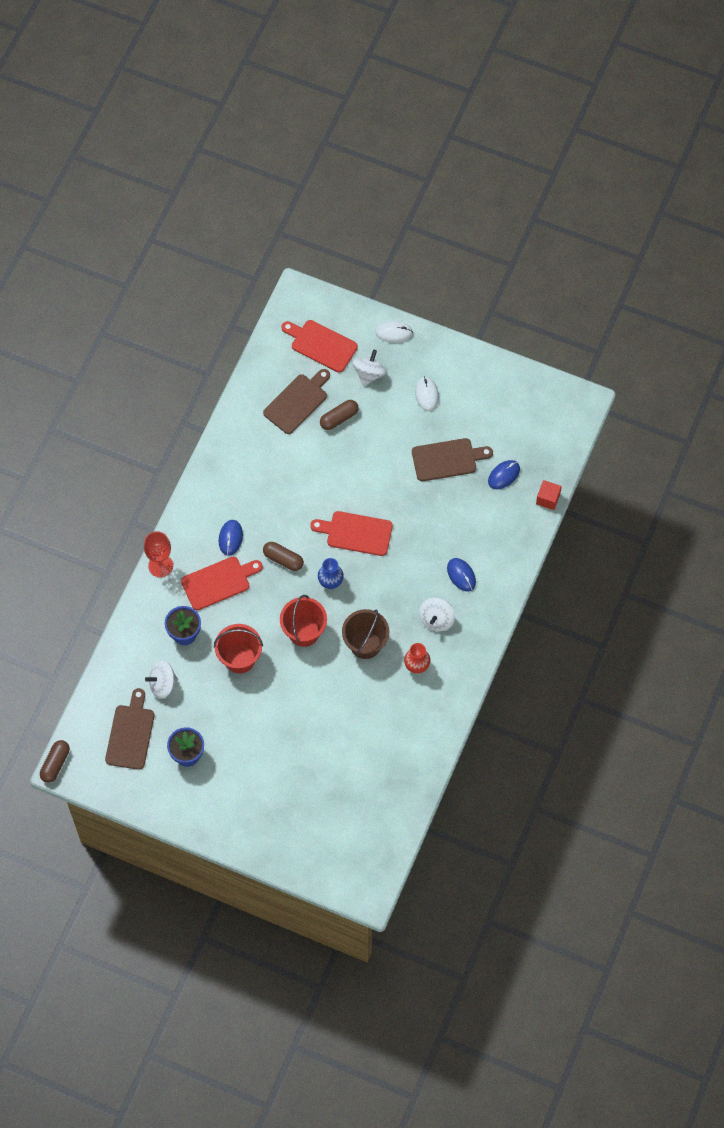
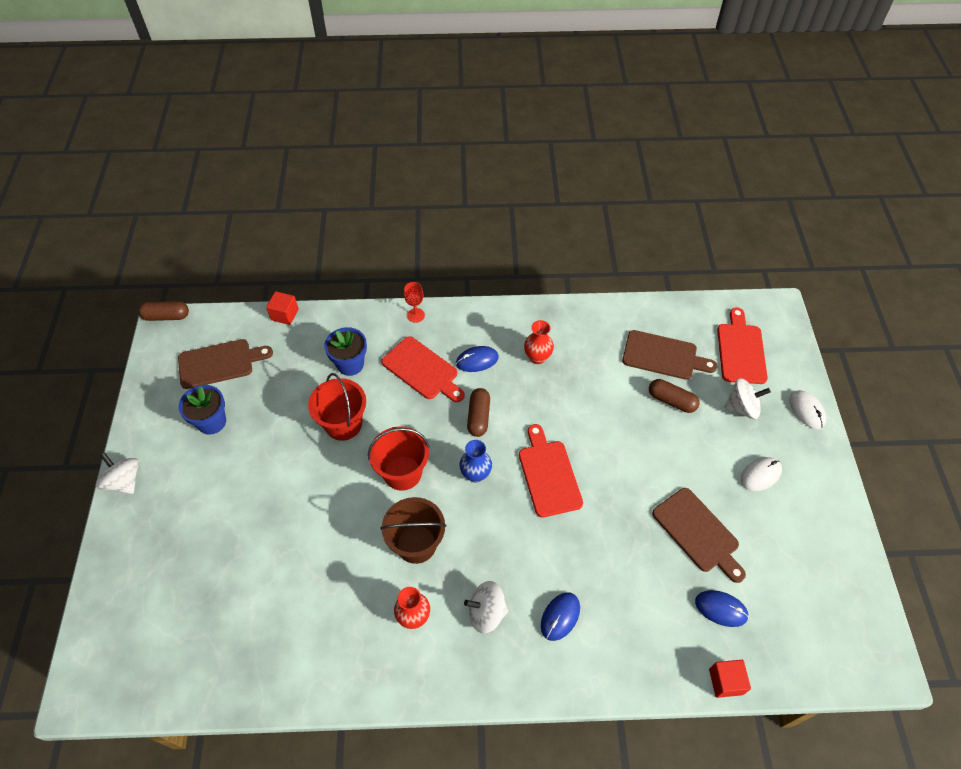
camera: 65 degrees right, 10 degrees down
(104, 668) = (284, 314): none -> red cube
(160, 565) = (416, 315): red goblet -> red goblet, size x0.65
(162, 684) = (285, 368): white spinning top -> white spinning top (124, 481)
(251, 492) = (537, 357): none -> red vase

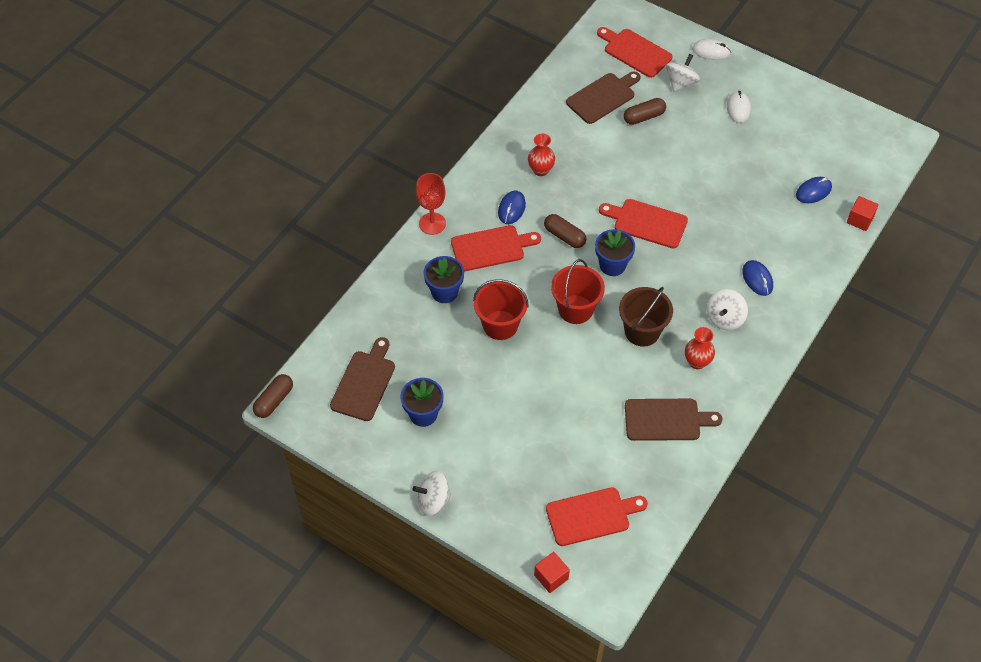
camera: 55 degrees left, 0 degrees up
(173, 622) = (591, 516): none -> red cutting board
(284, 314) = (351, 312): red cube -> red cube (551, 577)
(416, 315) = (432, 223): red goblet -> red goblet, size x1.54
(475, 474) = (612, 265): blue vase -> blue flower pot
(698, 533) = (754, 169): brown cutting board -> brown cutting board (666, 420)

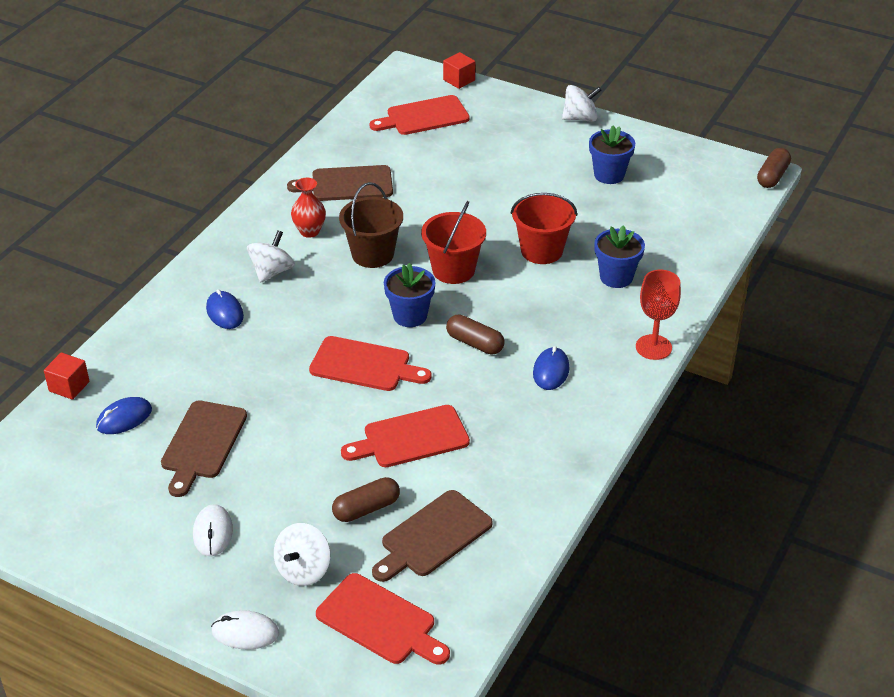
camera: 175 degrees right, 15 degrees down
(364, 382) = (681, 195): brown cutting board -> brown cutting board (202, 444)
(491, 248) = (569, 325): red cutting board -> red cutting board (411, 438)
(540, 170) = (518, 421): red vase -> none

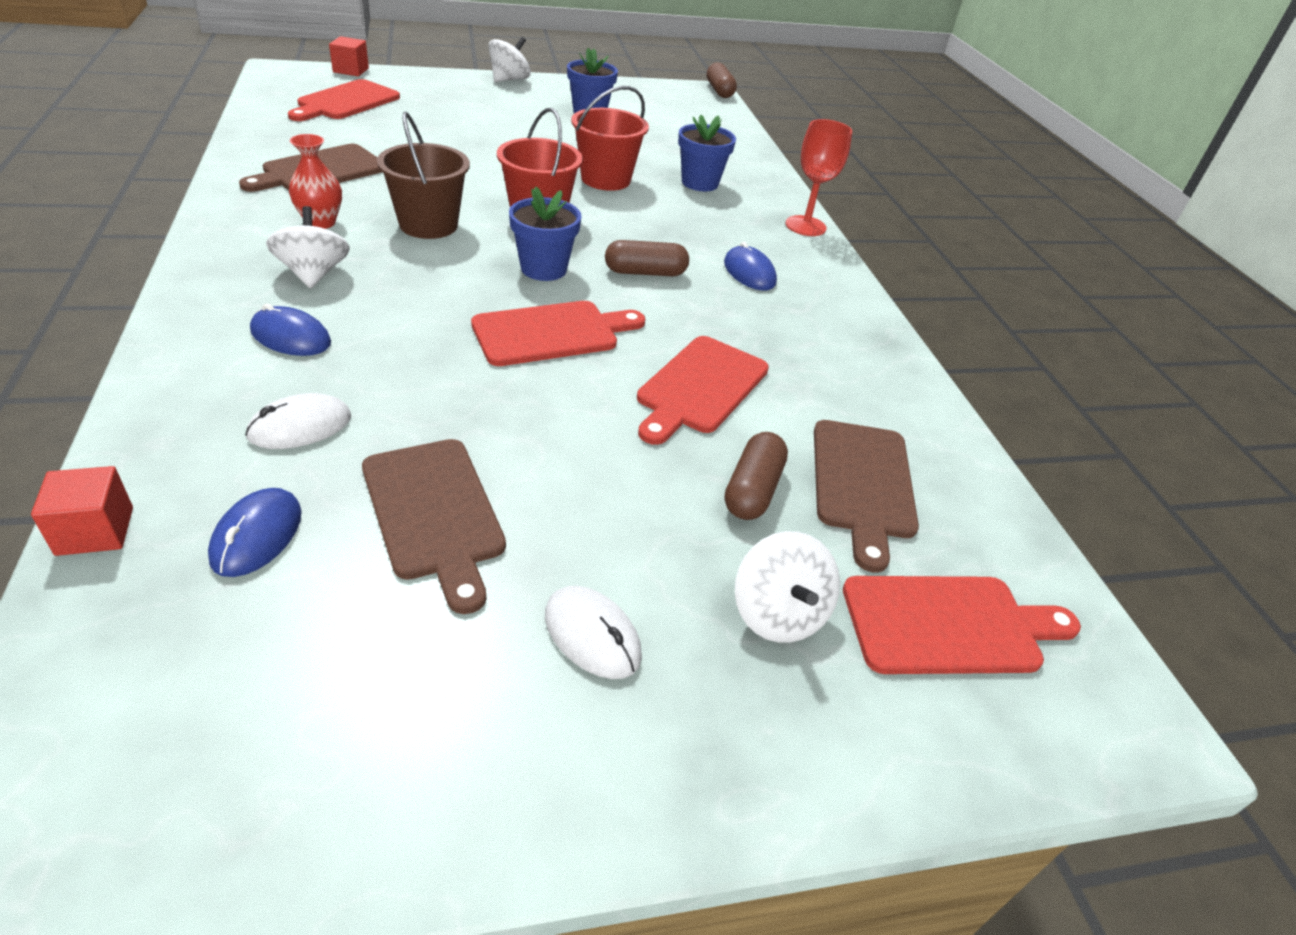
camera: 45 degrees left, 0 degrees up
(245, 632) = (818, 765): white mouse -> white mouse (300, 426)

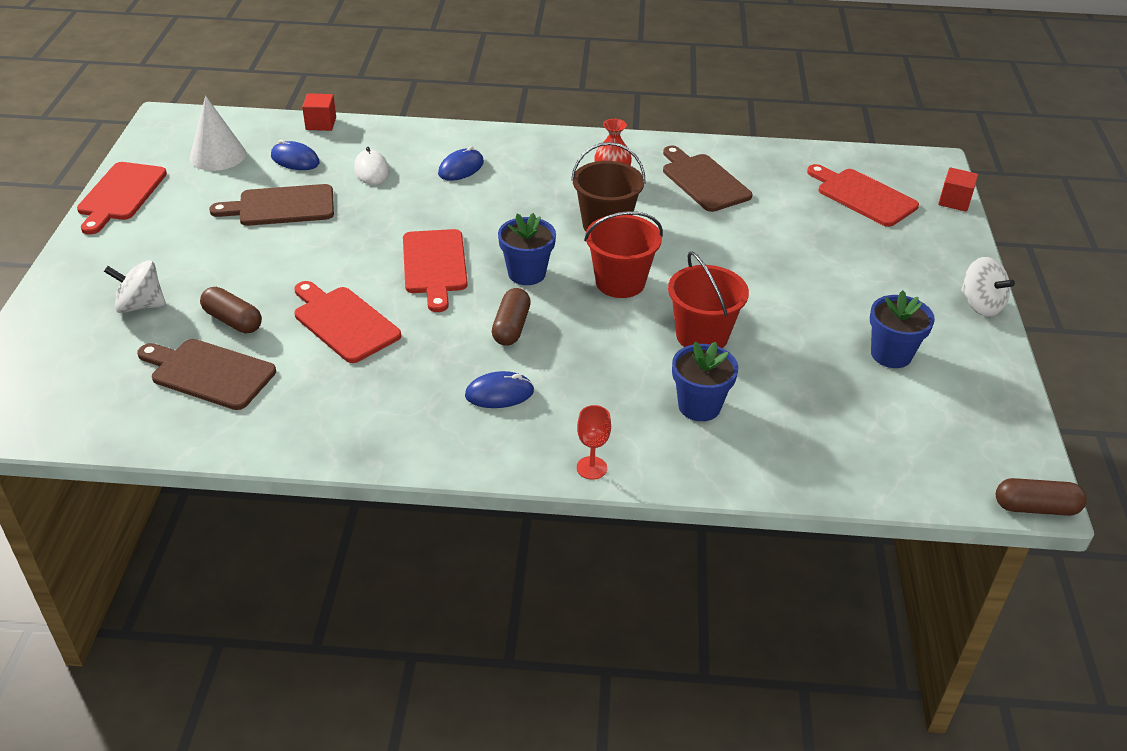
camera: 110 degrees right, 0 degrees up
(231, 676) = (217, 155): none -> white cone
(313, 274) = (536, 176): white spinning top -> none
(592, 635) = (172, 243): white mouse -> none
(805, 226) = (591, 468): red goblet -> red goblet, size x0.65
(949, 625) = (85, 369): red cutting board -> red cutting board (120, 195)

